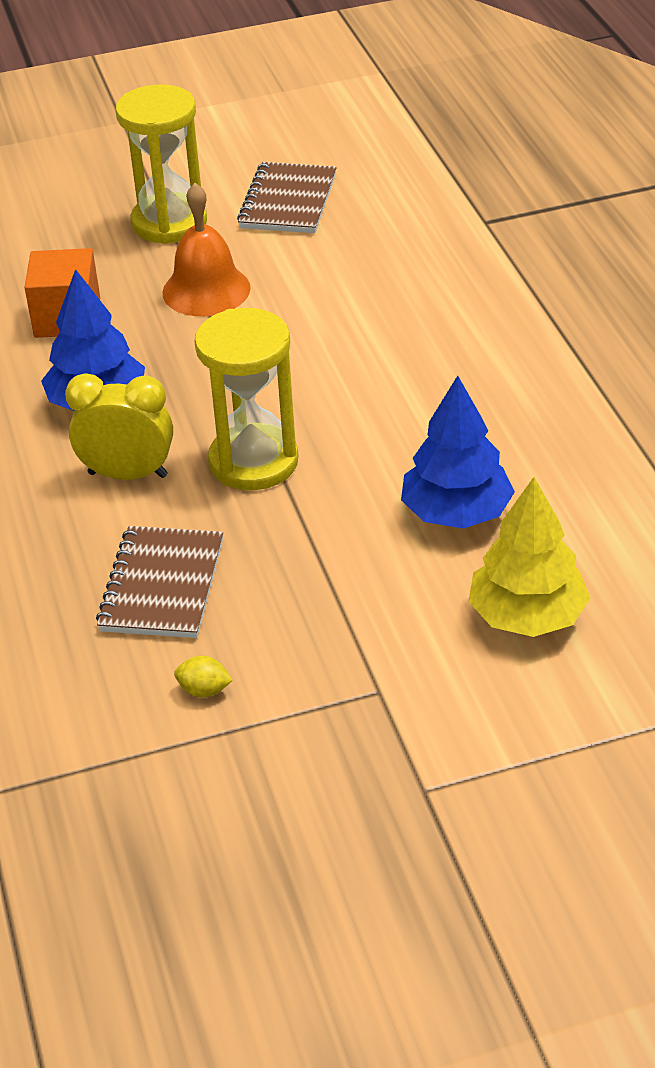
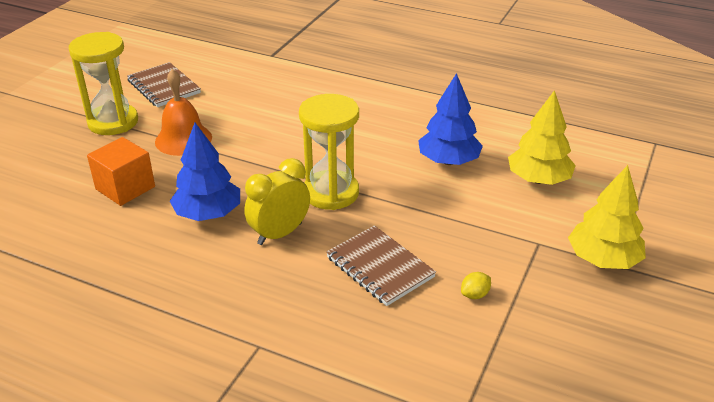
camera: 50 degrees left, 5 degrees down
(418, 769) = (603, 259): none -> yellow tree

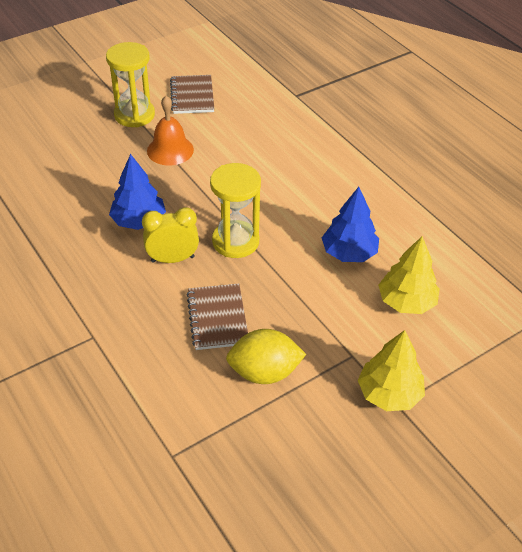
camera: 30 degrees right, 10 degrees up
(125, 188) = (102, 176): orange cube -> none
(475, 295) = (264, 372): yellow lemon -> yellow lemon, size x2.47

